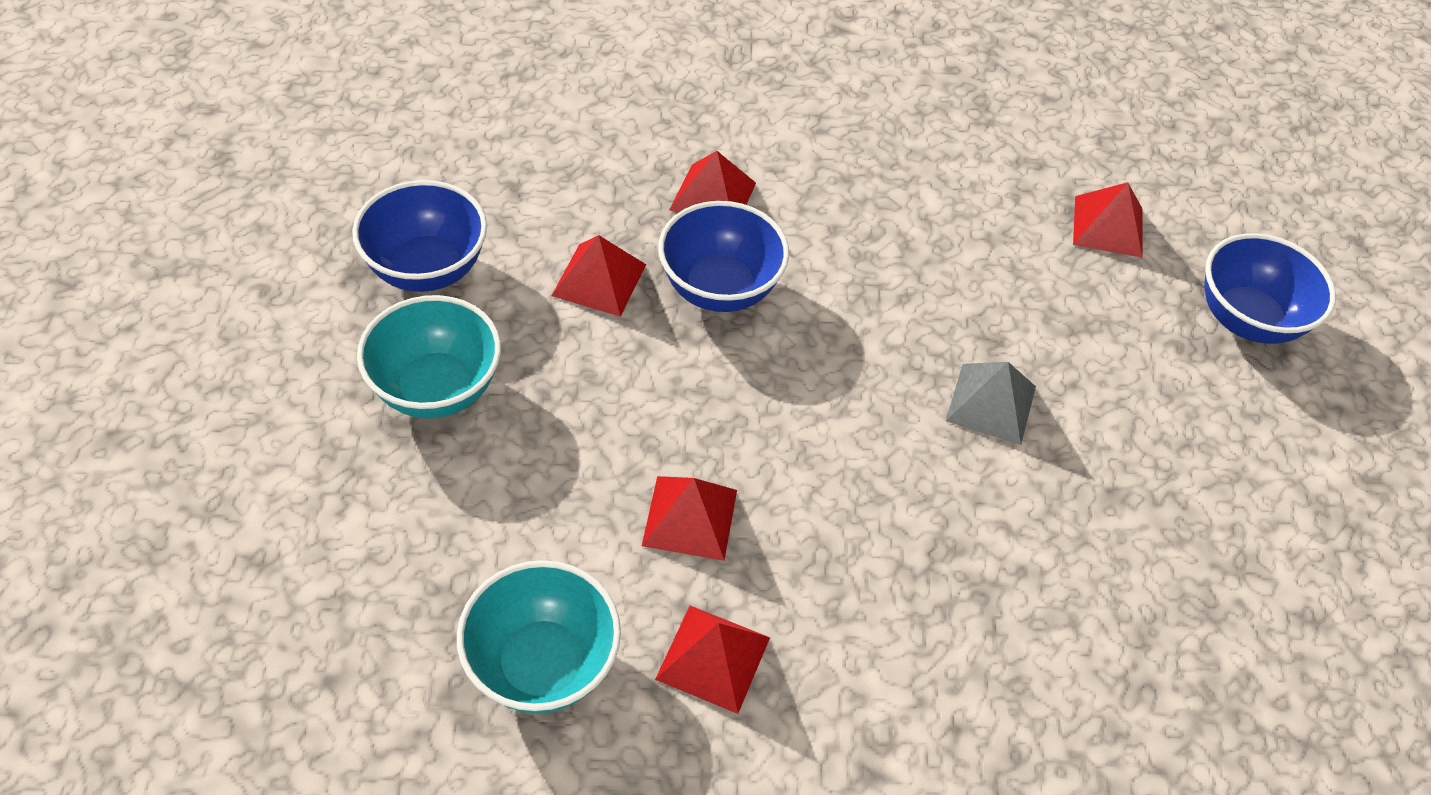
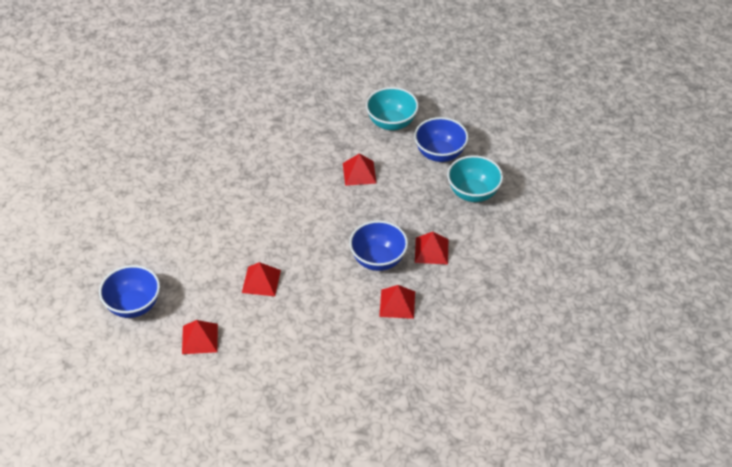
camera: 170 degrees right, 5 degrees down
(427, 269) = (505, 237): blue bowl -> blue bowl (440, 154)
(713, 658) = (337, 136): red pyramid -> red pyramid (261, 281)
(991, 403) = (251, 239): grey pyramid -> none

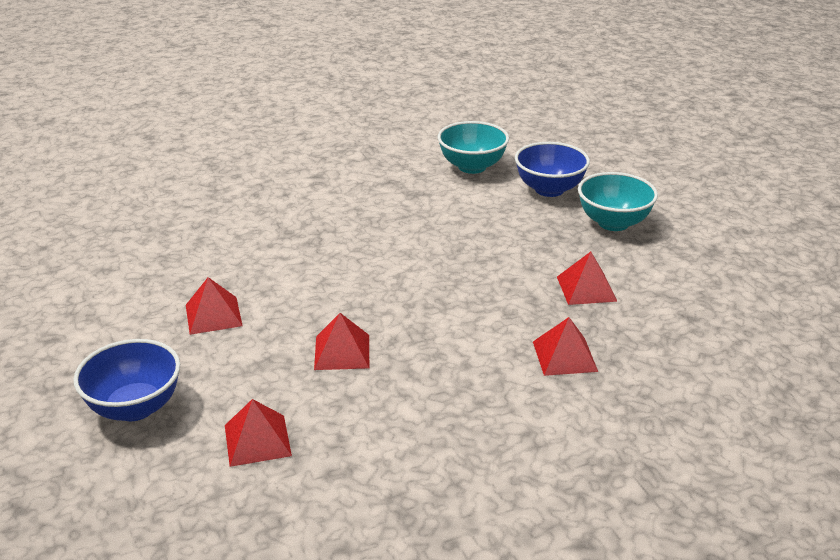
camera: 10 degrees left, 15 degrees down
(359, 173) = (448, 217): red pyramid -> red pyramid (213, 315)
(378, 260) = (513, 307): blue bowl -> none

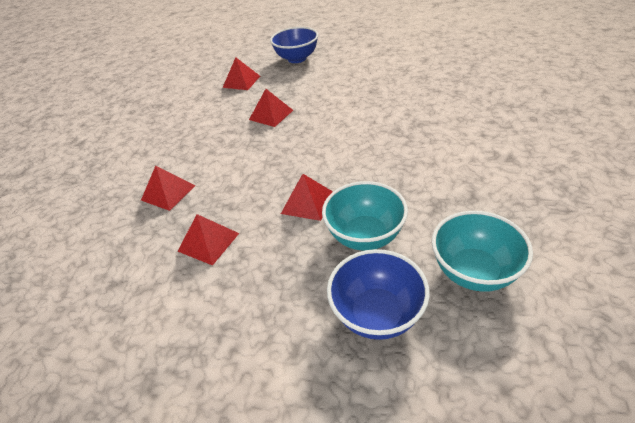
camera: 130 degrees right, 10 degrees up
(213, 315) = (346, 84): red pyramid -> red pyramid (307, 202)
(613, 223) = (270, 328): turquoise bowl -> turquoise bowl (365, 236)

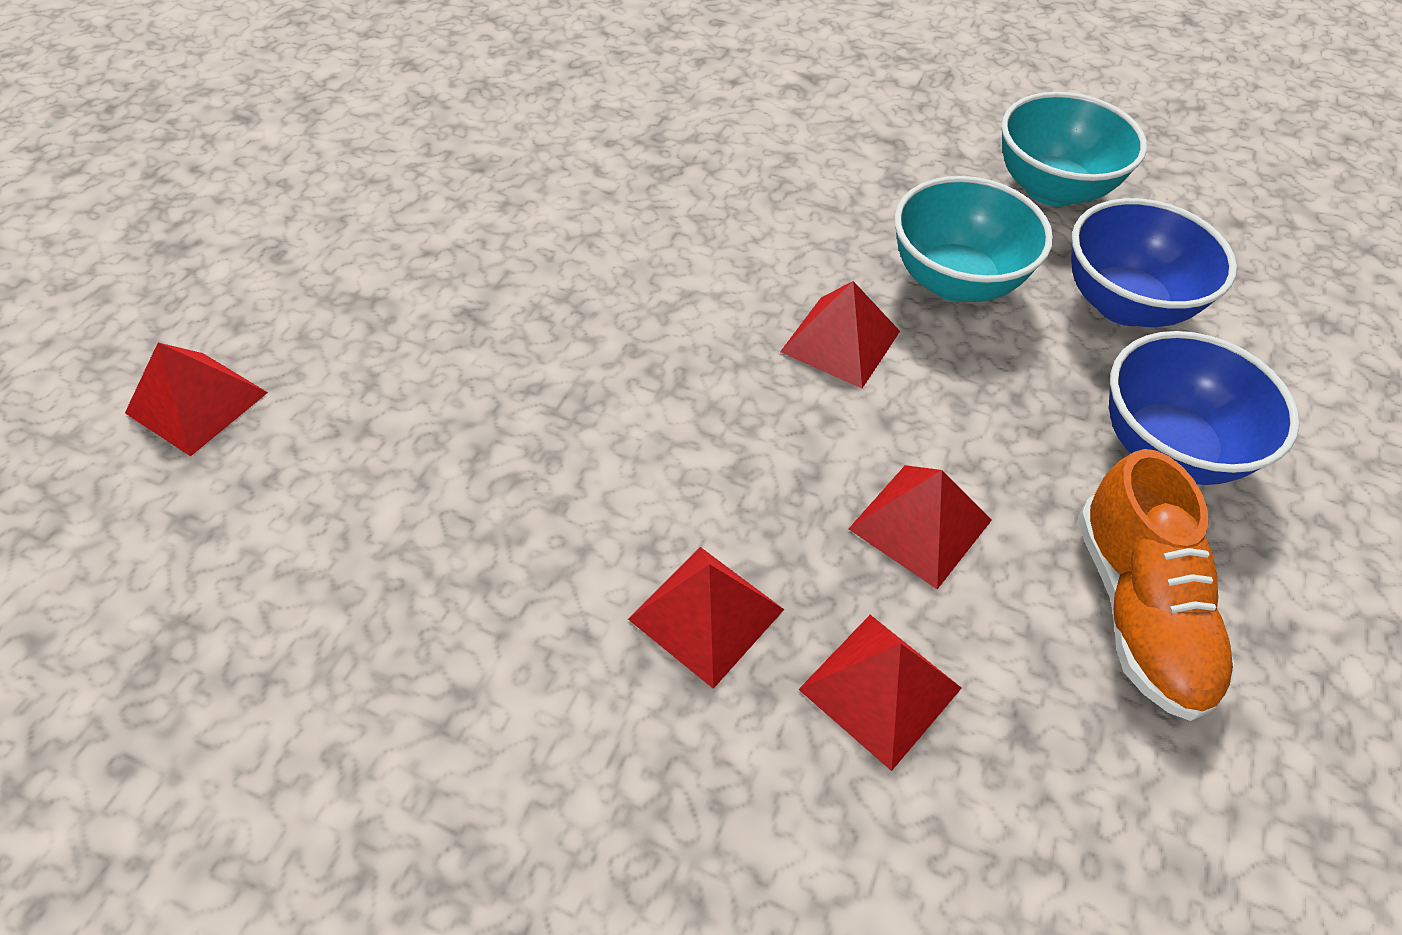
camera: 85 degrees left, 10 degrees up
(165, 323) = (1137, 609): none -> orange shoe
(271, 115) = (454, 356): red pyramid -> red pyramid (880, 689)
(297, 58) = (174, 259): blue bowl -> blue bowl (1167, 448)

